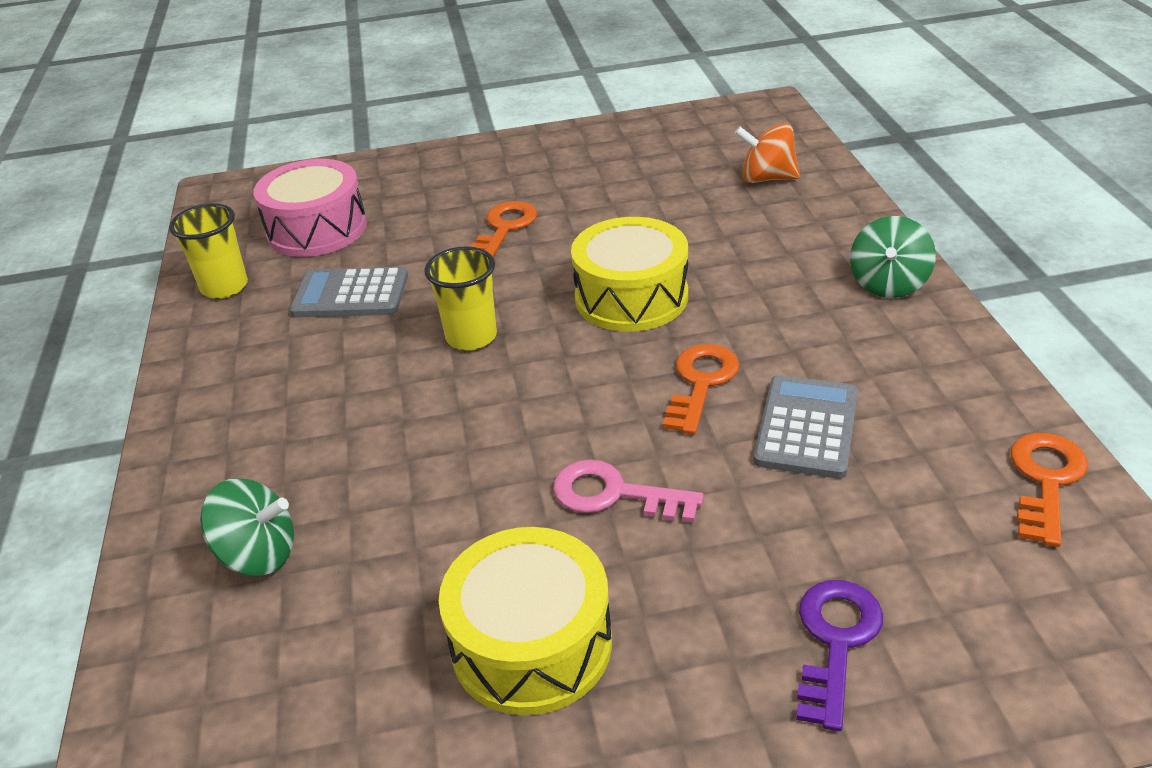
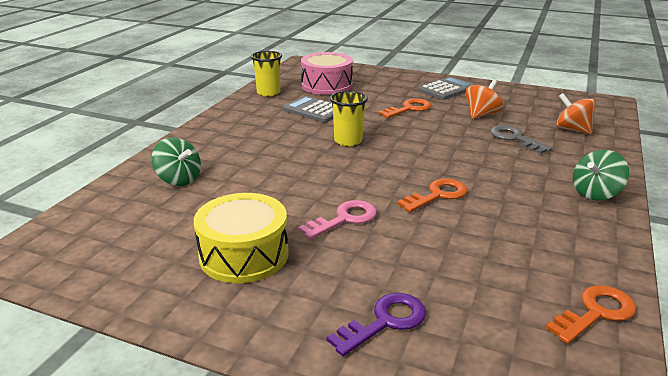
camera: 30 degrees right, 10 degrees down
(614, 494) = (344, 219): pink key -> pink key turned 90 degrees clockwise
(622, 198) = (481, 115): none -> orange spinning top
(631, 297) = (441, 152): yellow drum -> none
(708, 227) = (515, 138): none -> grey key
(806, 427) = (473, 233): grey calculator -> grey calculator (446, 89)

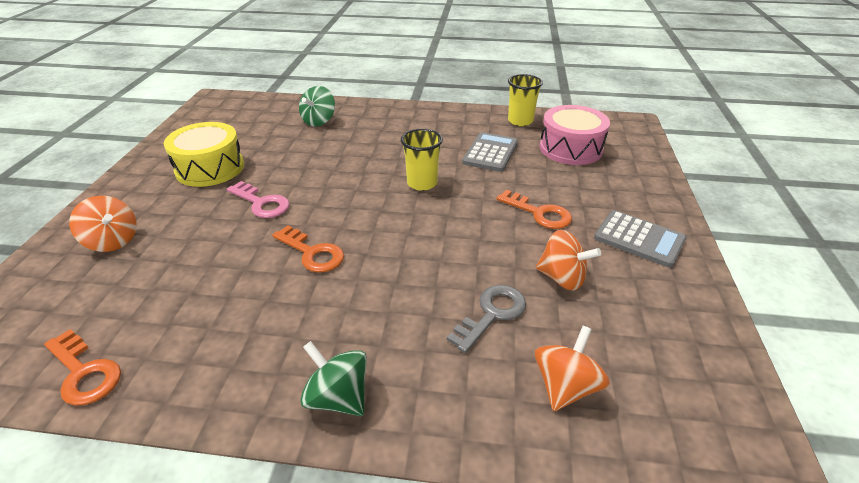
camera: 75 degrees right, 10 degrees up
(385, 322) = (113, 241): purple key -> orange spinning top

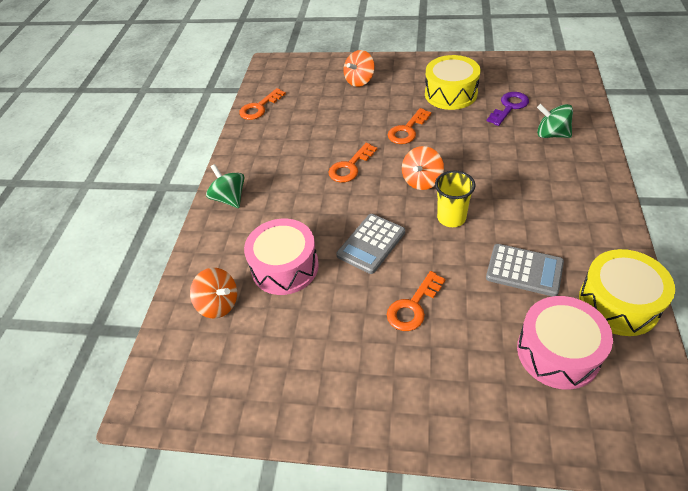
camera: 95 degrees right, 10 degrees up
(261, 203) = (407, 130): pink key -> orange key
(262, 136) = (509, 107): none -> purple key
(338, 397) = (229, 198): green spinning top -> green spinning top turned 75 degrees counterclockwise
(492, 314) = (285, 267): grey key -> pink drum
(520, 121) = (618, 303): yellow cup -> yellow drum
(562, 278) = (321, 314): orange spinning top -> orange spinning top (422, 181)
(639, 239) = (377, 388): grey calculator -> grey calculator (371, 244)

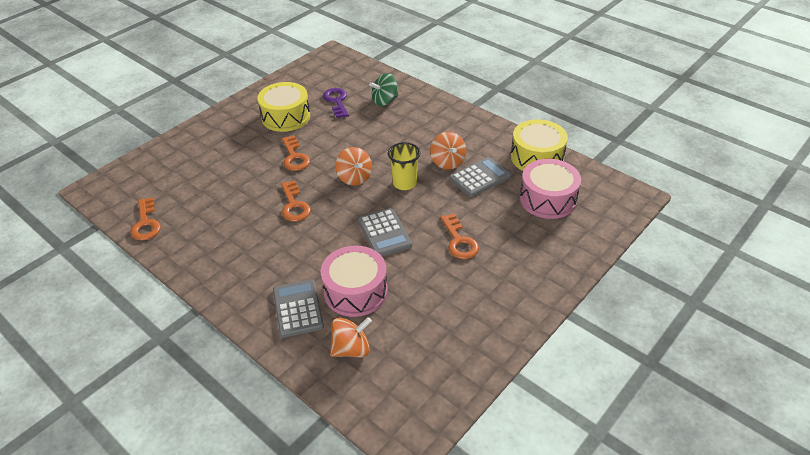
camera: 60 degrees left, 5 degrees down
(229, 198) = (239, 293): green spinning top -> none
(238, 242) = (298, 308): none -> grey calculator
(359, 81) = (202, 150): orange spinning top -> orange spinning top (447, 162)

